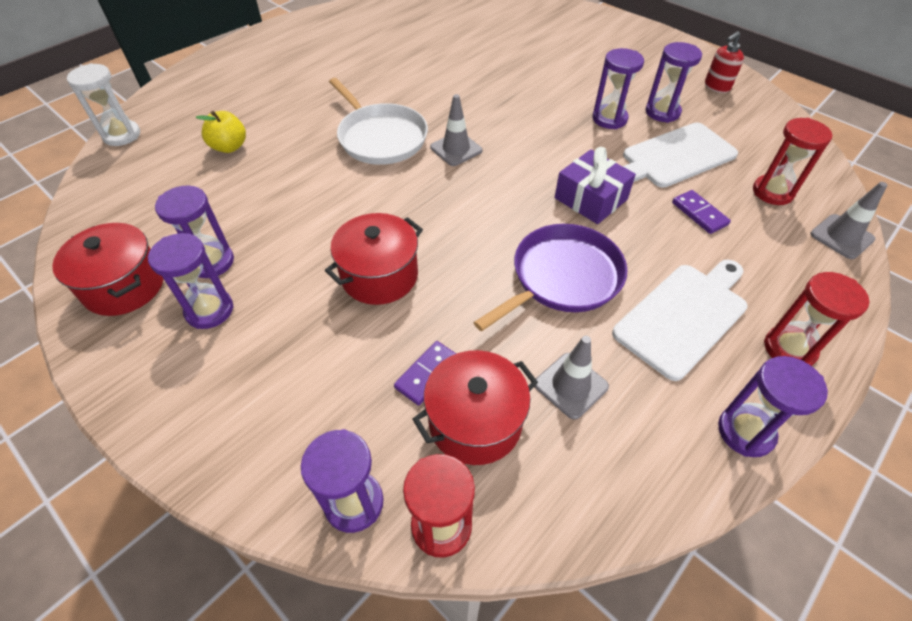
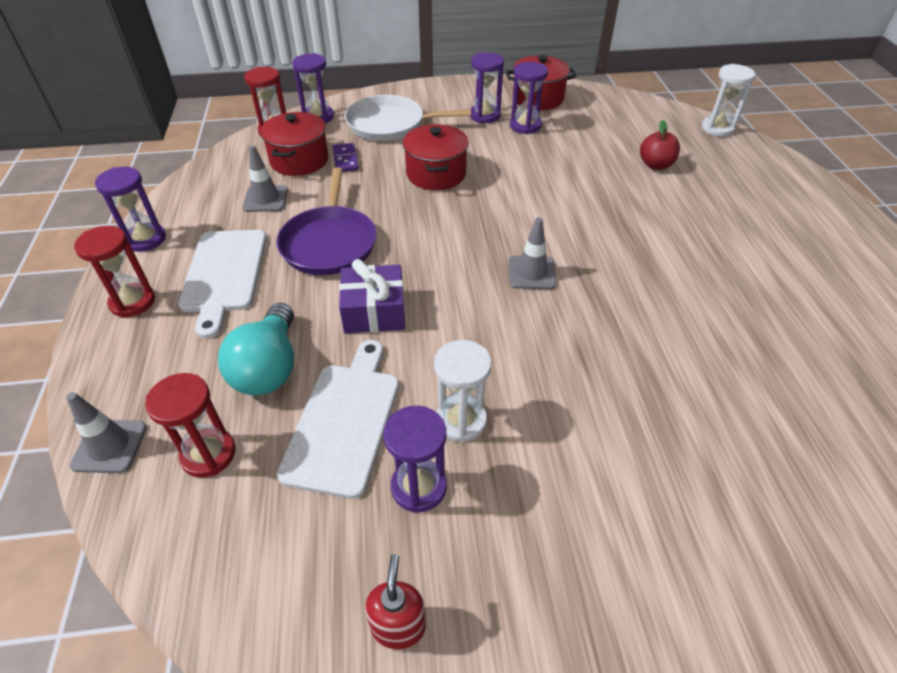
camera: 130 degrees right, 5 degrees down
(229, 147) = (655, 165): yellow apple -> red apple
(380, 137) = (595, 239): white pan -> white pan (390, 124)
(609, 119) = (461, 420): purple hourglass -> white hourglass
(699, 213) = (269, 367): purple domino -> turquoise light bulb

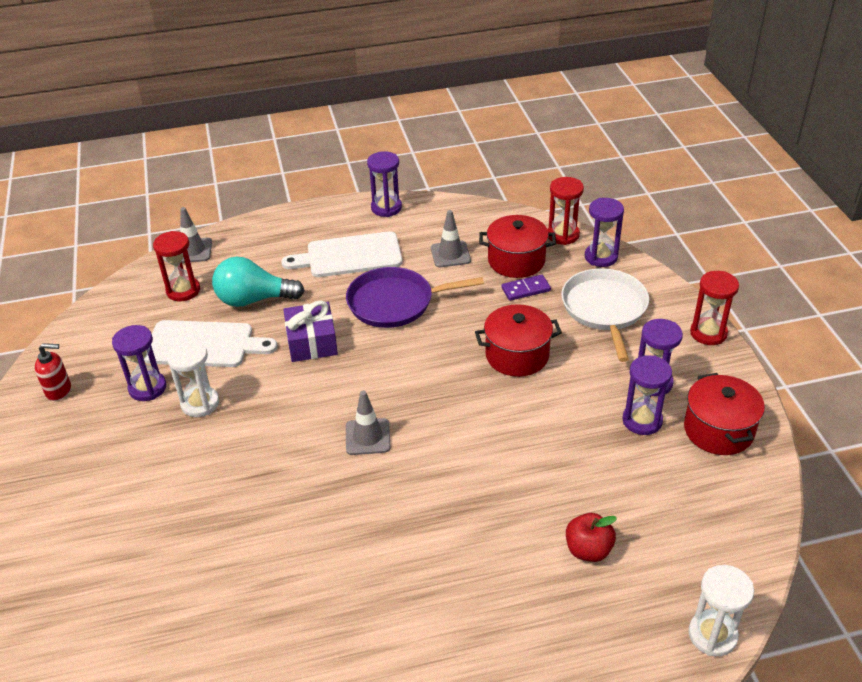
camera: 85 degrees right, 5 degrees down
(132, 302) = (316, 222): red hourglass -> red hourglass (708, 333)

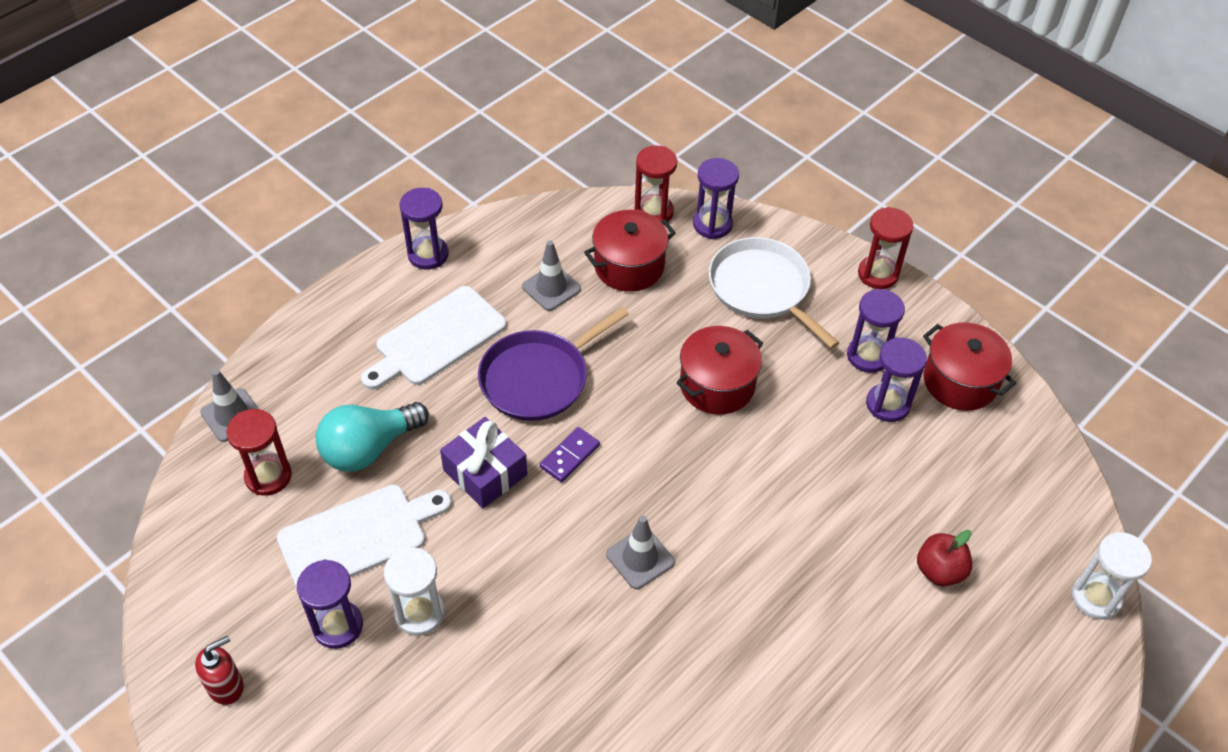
camera: 35 degrees left, 10 degrees up
(526, 289) = (666, 299): purple domino -> purple domino (569, 456)

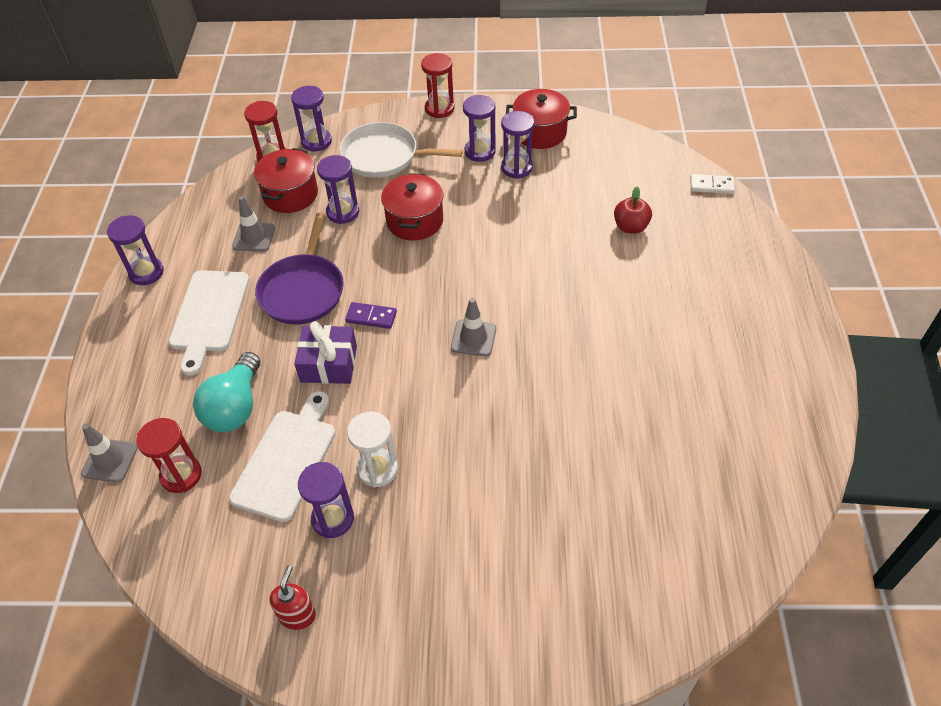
camera: 40 degrees left, 0 degrees up
(569, 456) = (371, 317): purple domino -> purple domino turned 75 degrees counterclockwise
(658, 322) = (343, 212): none -> purple hourglass
(1096, 598) = (711, 186): white hourglass -> white domino

